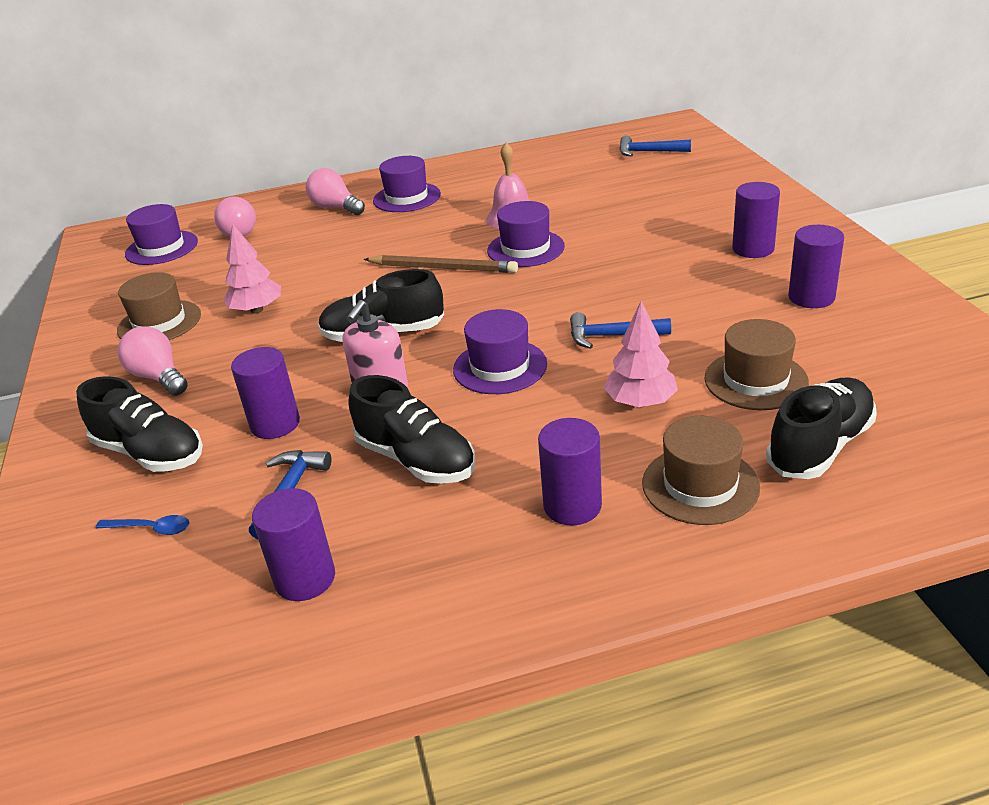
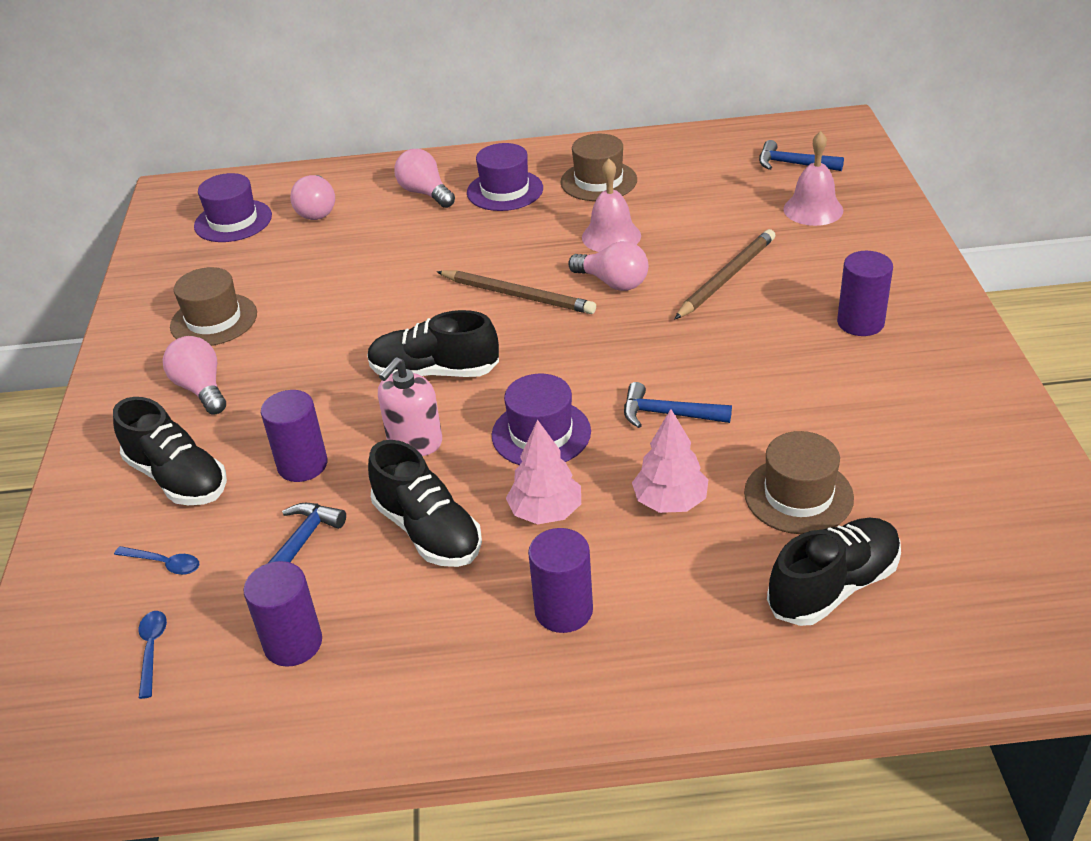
camera: 10 degrees right, 5 degrees up
(153, 609) = (152, 650): none -> blue spoon
(256, 310) = (313, 320): pink tree -> pink tree (545, 512)
(525, 248) = (613, 283): purple hat -> pink light bulb
(624, 233) = (726, 277): none -> brown pencil
(678, 179) = (813, 209): none -> pink bell
(700, 485) = (696, 610): brown hat -> brown hat (598, 181)
(811, 297) = (899, 399): purple cylinder -> none

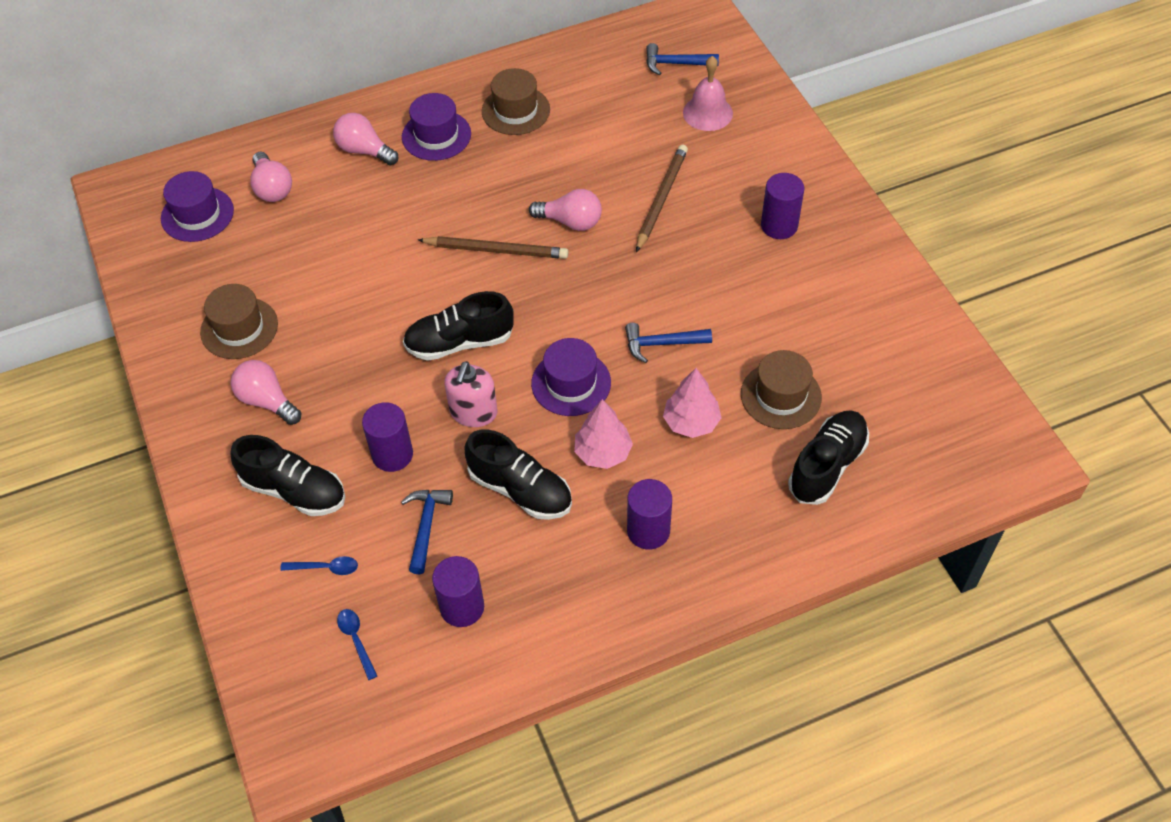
camera: 20 degrees left, 15 degrees up
(611, 236) = (550, 172): pink bell -> none

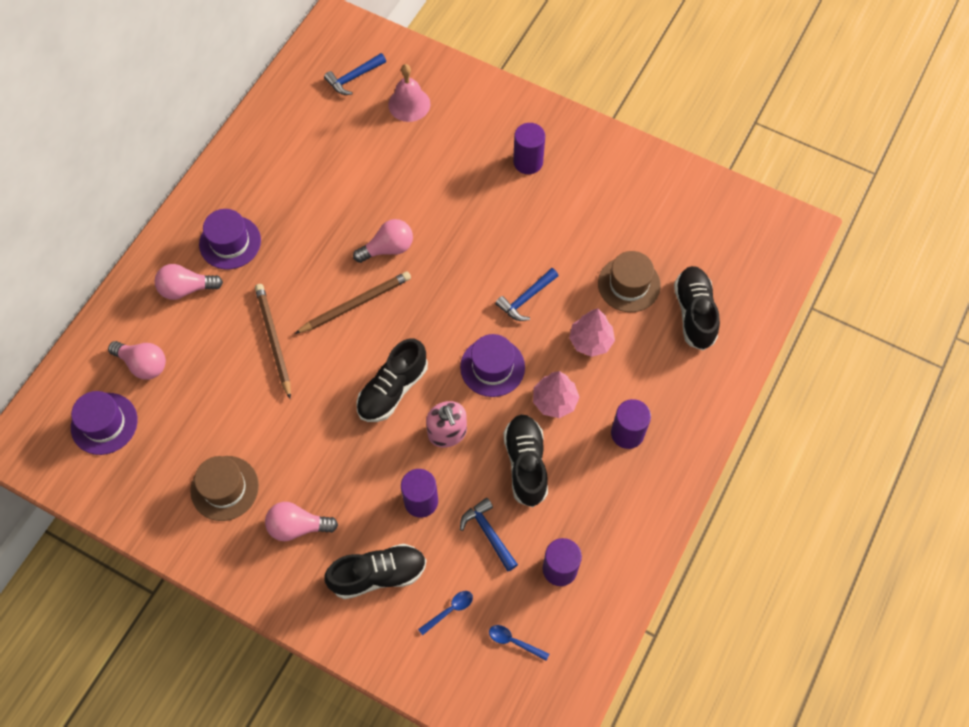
camera: 40 degrees left, 10 degrees up
(515, 110) = (271, 186): brown hat -> none
(520, 490) = (526, 464): black shoe -> black shoe turned 90 degrees counterclockwise
(661, 199) = (434, 191): brown pencil -> brown pencil (273, 340)

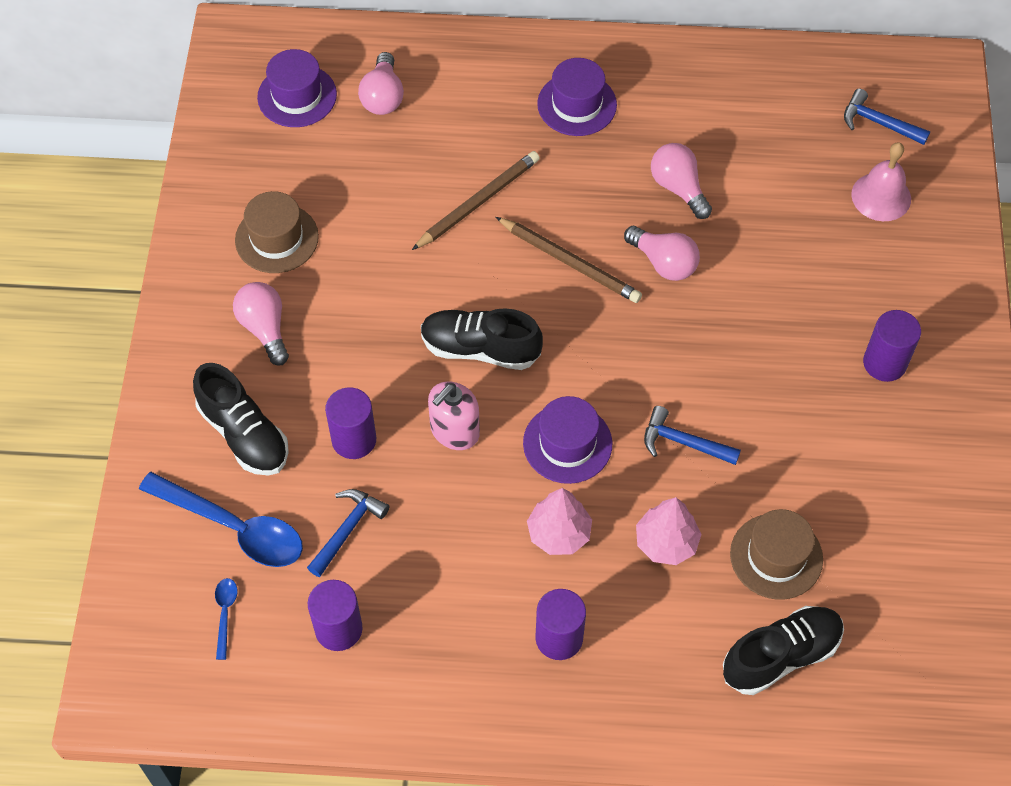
camera: 65 degrees right, 5 degrees down
(186, 289) = (495, 92): pink light bulb -> pink light bulb (678, 188)
(449, 610) = (233, 527): blue spoon -> blue spoon, size x2.26
(526, 464) = (457, 534): black shoe -> none

